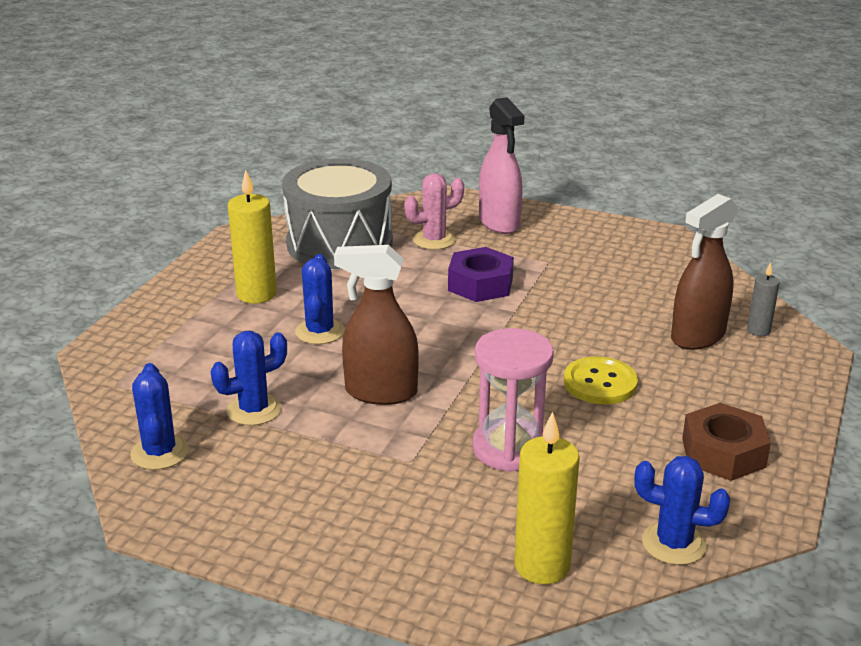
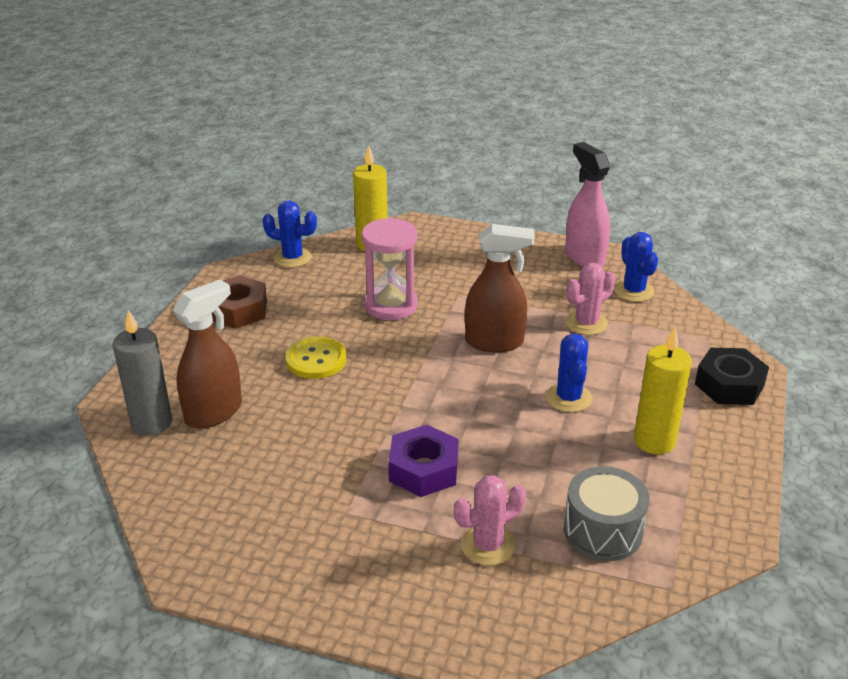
camera: 175 degrees right, 5 degrees up
(140, 335) = (729, 385): none -> black nut
(254, 410) = (586, 323): blue cactus -> pink cactus
(339, 243) = (603, 530): grey drum -> grey drum, size x0.60
(499, 223) = (406, 589): pink spray bottle -> pink spray bottle (584, 257)
(758, 330) = (151, 423): grey candle -> grey candle, size x1.83

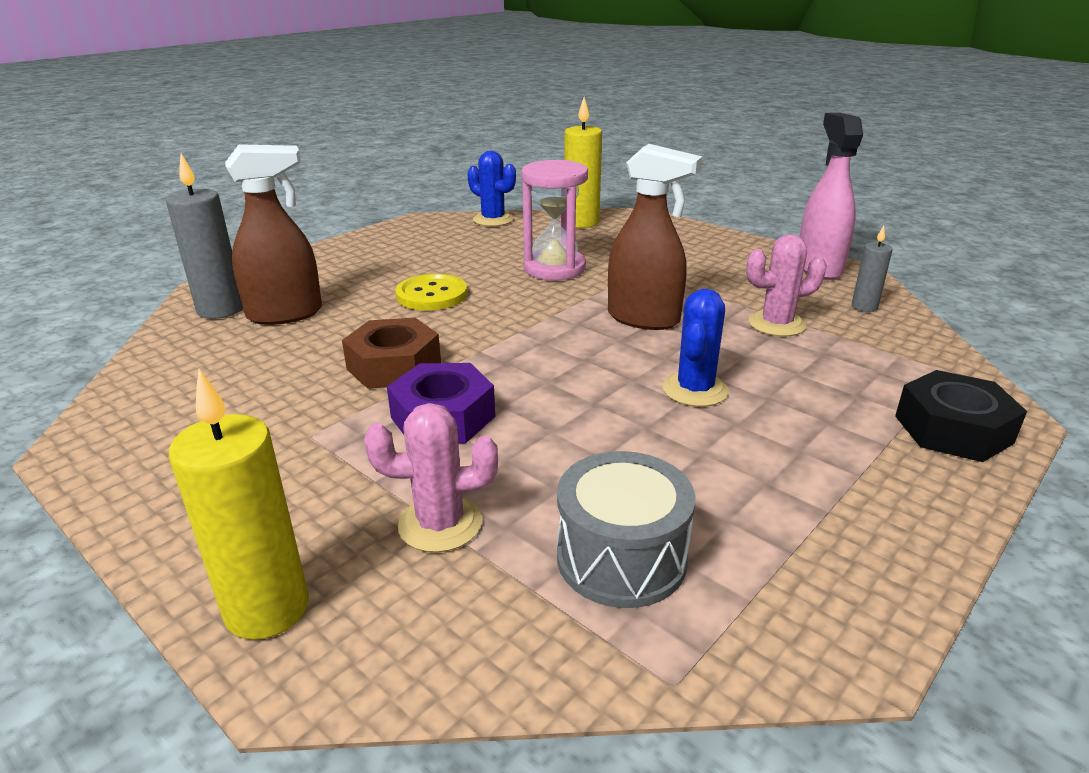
camera: 25 degrees right, 5 degrees down
(238, 310) = (400, 246): brown nut -> brown nut (394, 366)
(633, 291) = (864, 307): blue cactus -> grey candle
(654, 441) = (786, 466): yellow candle -> yellow candle (267, 609)

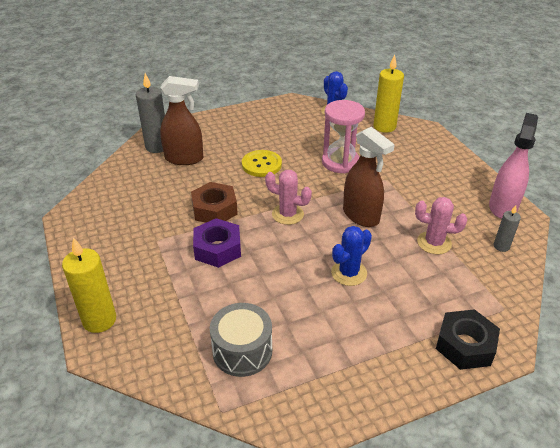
camera: 25 degrees right, 10 degrees up
(440, 524) = (181, 306): pink cactus -> pink cactus (287, 214)

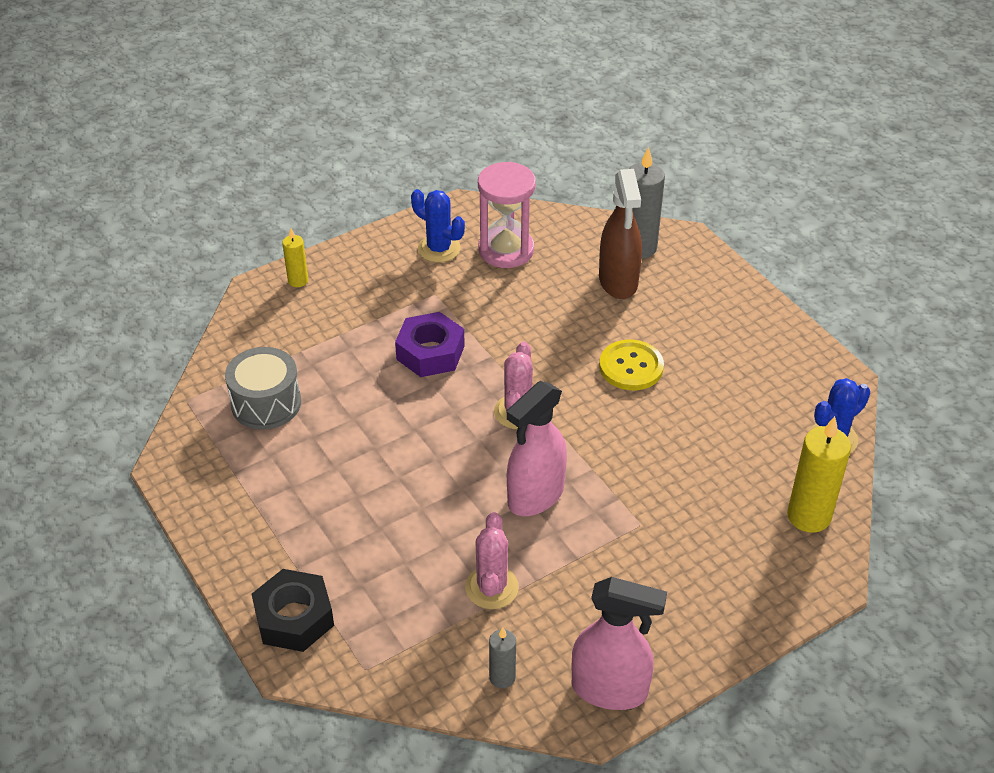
camera: 80 degrees right, 5 degrees up
(99, 320) = (298, 281): yellow candle -> yellow candle, size x0.55
(214, 209) = (509, 335): brown nut -> none
(340, 162) = (670, 461): pink hourglass -> pink hourglass (506, 250)
(349, 273) = (408, 490): blue cactus -> blue cactus (439, 249)
(361, 216) = (535, 496): brown spray bottle -> pink spray bottle

